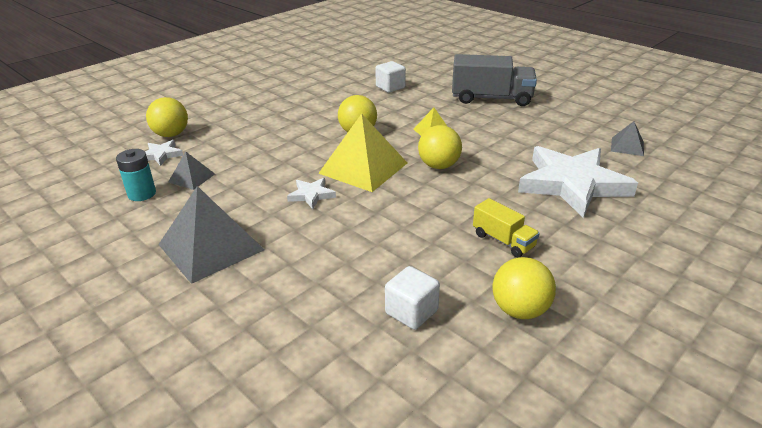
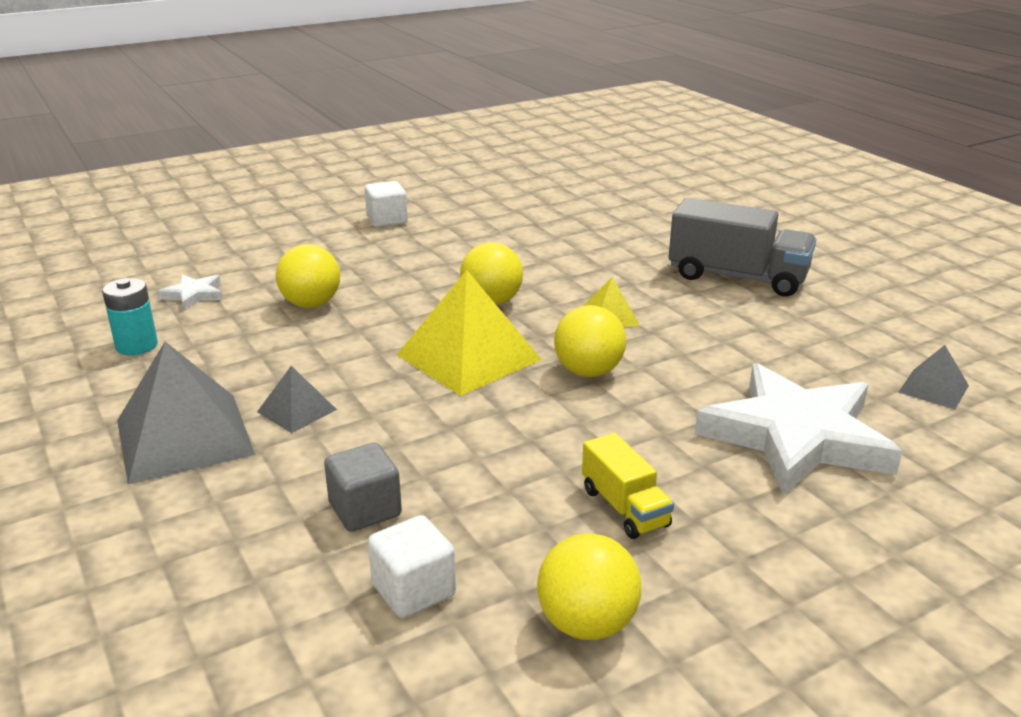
camera: 15 degrees right, 5 degrees down
(171, 134) = (223, 268): yellow ball -> yellow ball (311, 304)
(191, 178) = (215, 333): grey pyramid -> grey pyramid (297, 410)
(311, 195) = (368, 385): white star -> none
(354, 270) = (365, 510): none -> grey cube
(390, 87) = (582, 239): white cube -> white cube (387, 220)

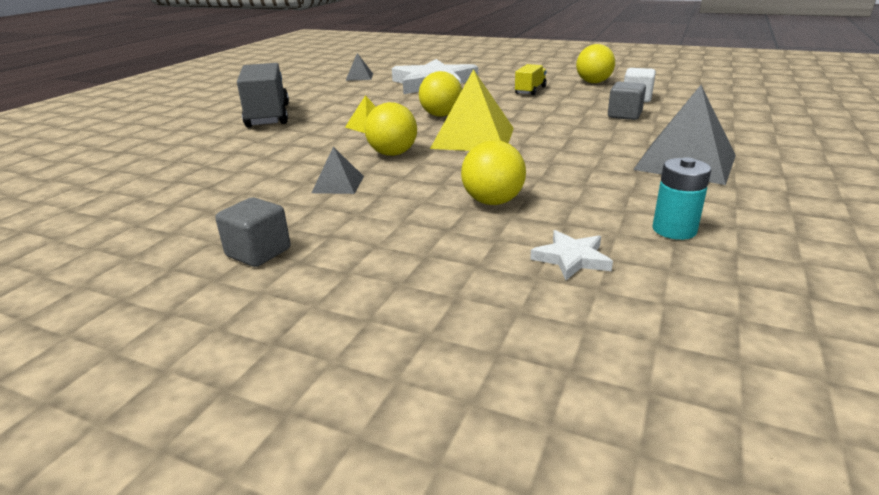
camera: 125 degrees left, 0 degrees up
(297, 410) = (604, 150): grey pyramid -> grey pyramid (338, 184)
(387, 220) = (258, 252): white cube -> grey cube

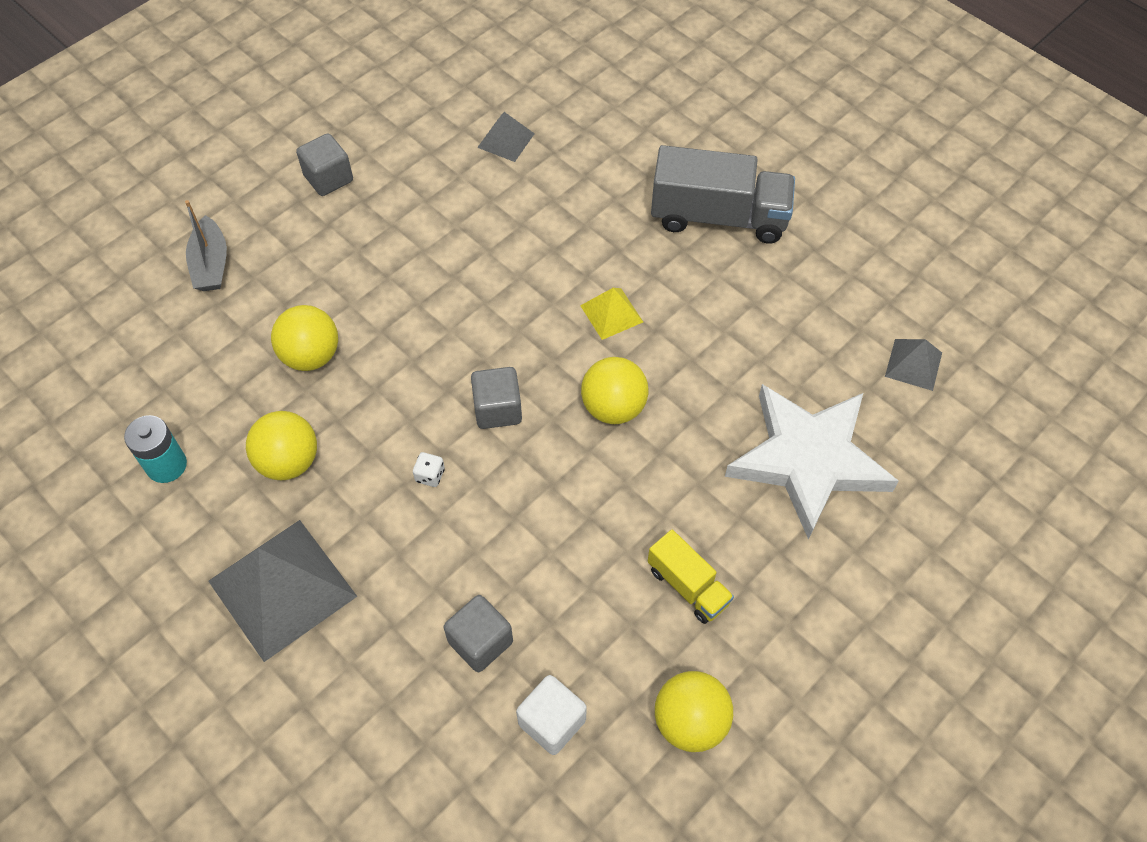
camera: 110 degrees right, 30 degrees up
(338, 184) = (432, 248): grey pyramid -> grey pyramid (506, 140)
(392, 154) = (491, 312): yellow ball -> yellow ball (289, 461)
(426, 286) = (211, 264): none -> grey boat
(473, 138) = (497, 409): yellow pyramid -> grey cube
(544, 144) = (430, 475): none -> white dice
(571, 258) = (181, 366): white star -> none

